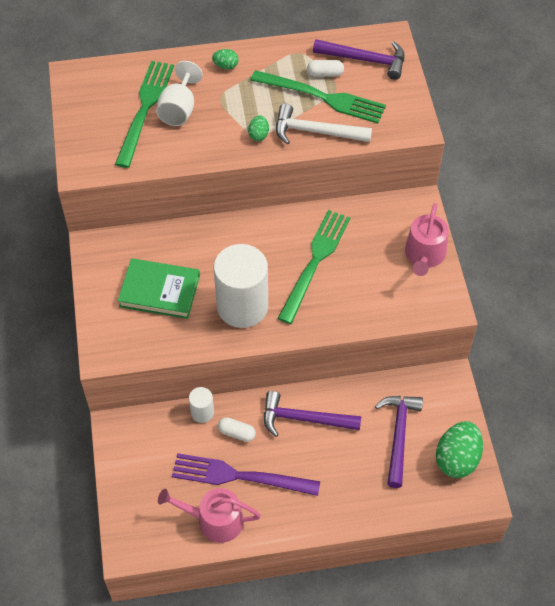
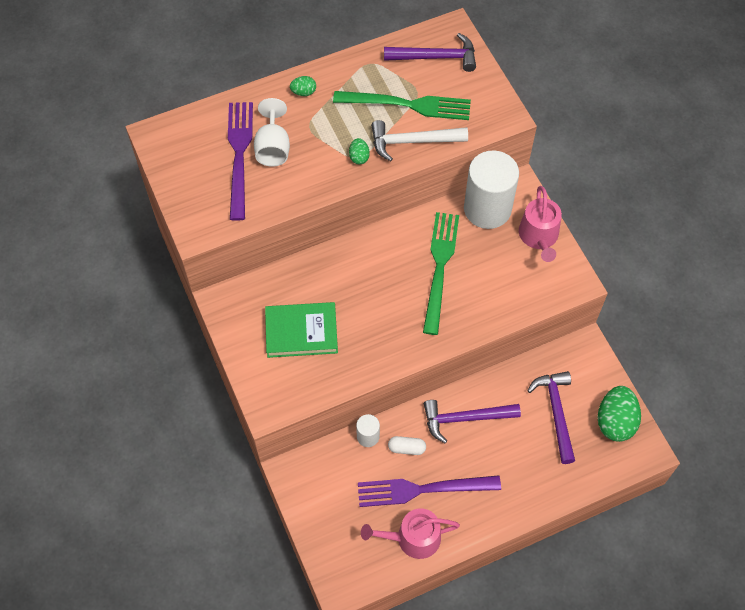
camera: 15 degrees left, 5 degrees up
(145, 108) = (239, 154): green fork -> purple fork
(242, 306) = (385, 328): white cylinder -> white cylinder (487, 209)
(325, 73) = (402, 79): white capsule -> none

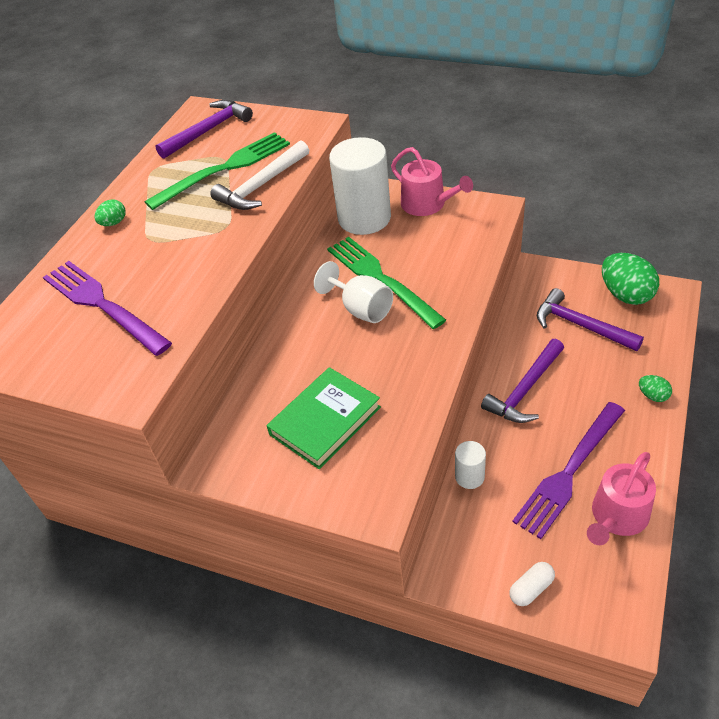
camera: 40 degrees left, 15 degrees down
(273, 147) = (132, 276): white goblet -> white goblet (361, 309)
(359, 157) = (227, 226): green egg -> green egg (653, 396)
(406, 448) = (513, 454): white capsule -> white capsule (531, 589)

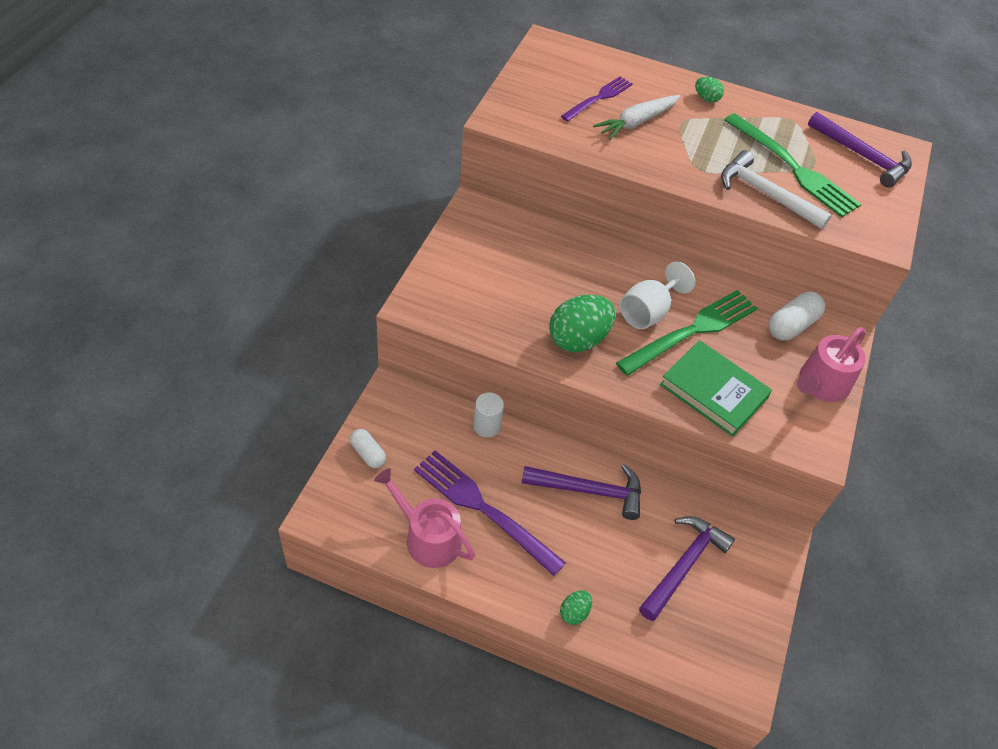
camera: 80 degrees right, 5 degrees up
(101, 304) = (599, 98): purple fork -> purple fork, size x0.61
(148, 273) = (636, 122): none -> white carrot
(325, 421) = (510, 278): green book -> green book (713, 391)
(364, 218) = (791, 325): white cylinder -> white capsule
(525, 390) = (589, 490): purple hammer -> purple hammer turned 150 degrees clockwise
(625, 295) = (737, 628): green egg -> green egg (578, 339)

